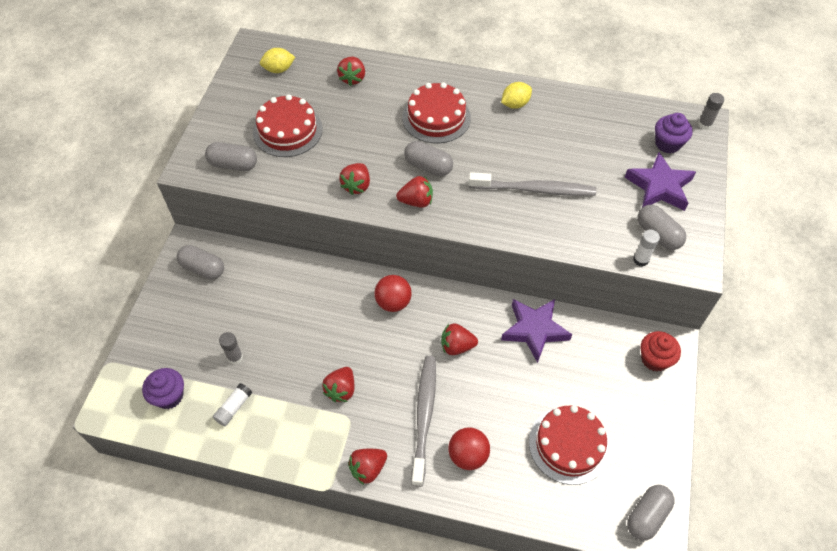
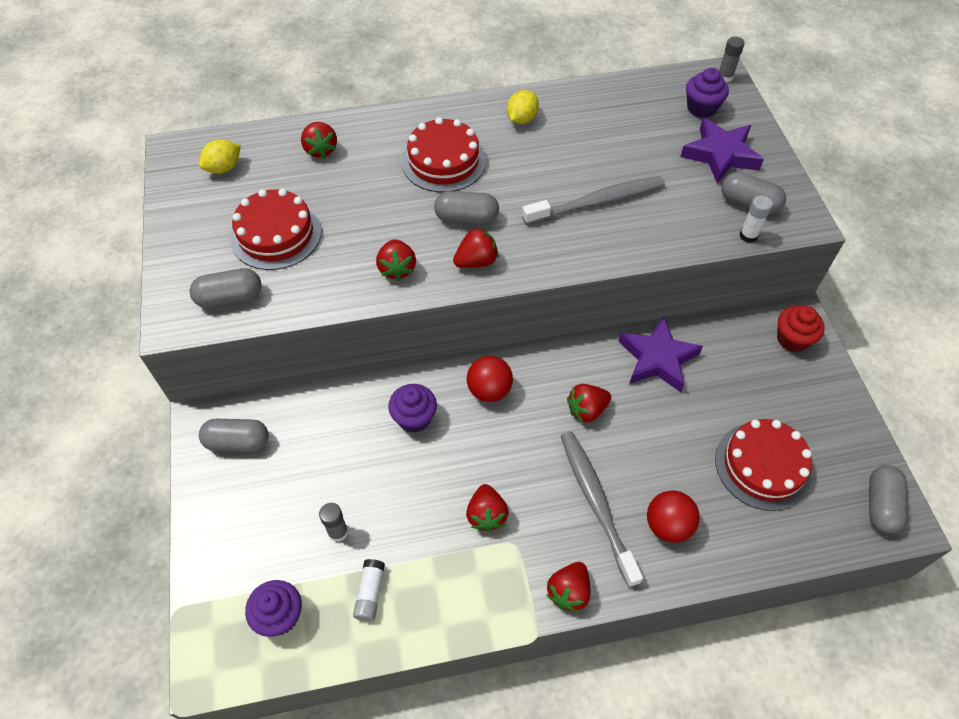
camera: 25 degrees left, 0 degrees up
(329, 300) = (414, 418): none -> purple cupcake

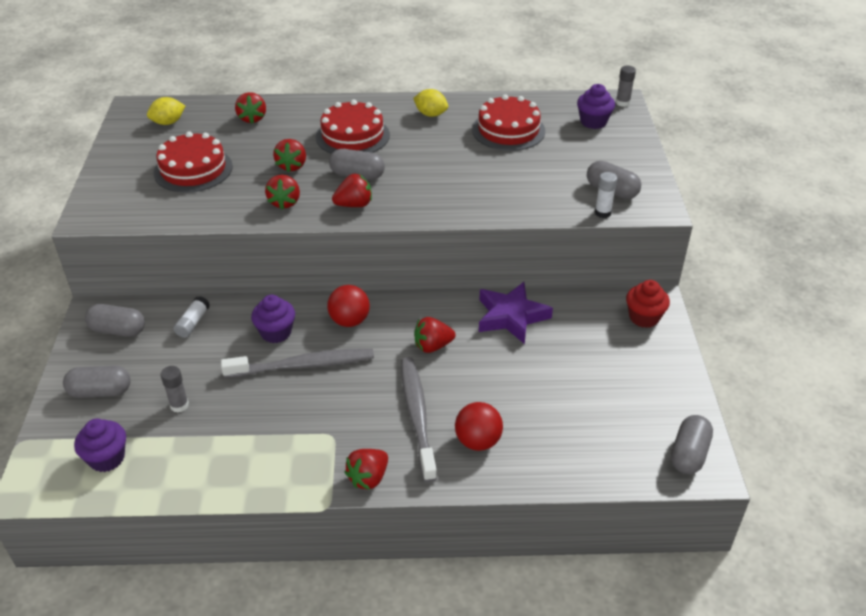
camera: 10 degrees right, 15 degrees down
(230, 298) = (139, 206): grey capsule -> grey capsule (100, 391)
(370, 593) = (190, 453): white glue stick -> white glue stick (193, 323)
(486, 515) = (314, 411): red strawberry -> red strawberry (292, 166)
(521, 119) = (431, 114): yellow lemon -> yellow lemon turned 75 degrees clockwise
(597, 202) = (475, 176): grey toothbrush -> grey toothbrush (303, 365)
(720, 154) = (598, 155): purple star -> none
(763, 465) = (583, 408): red cake -> red cake (508, 130)

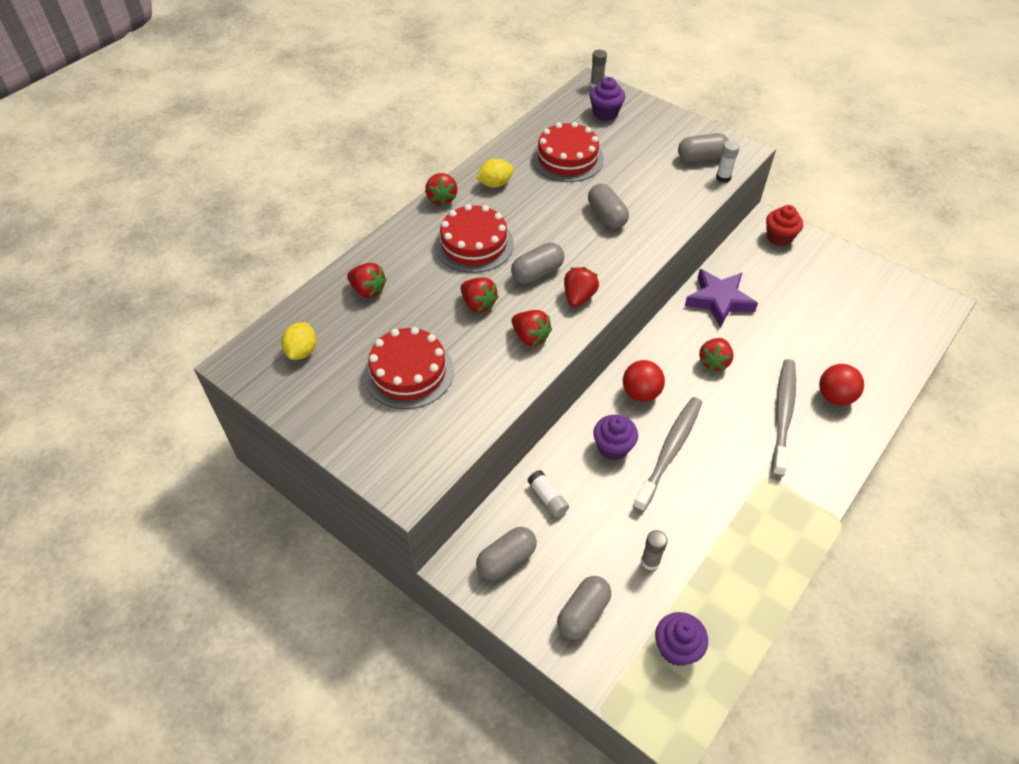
camera: 50 degrees left, 10 degrees up
(368, 478) = (827, 480): red strawberry -> red strawberry (441, 198)
(417, 416) = (783, 414): grey toothbrush -> grey toothbrush turned 75 degrees clockwise
(689, 454) = (922, 302): grey capsule -> grey capsule (606, 216)

